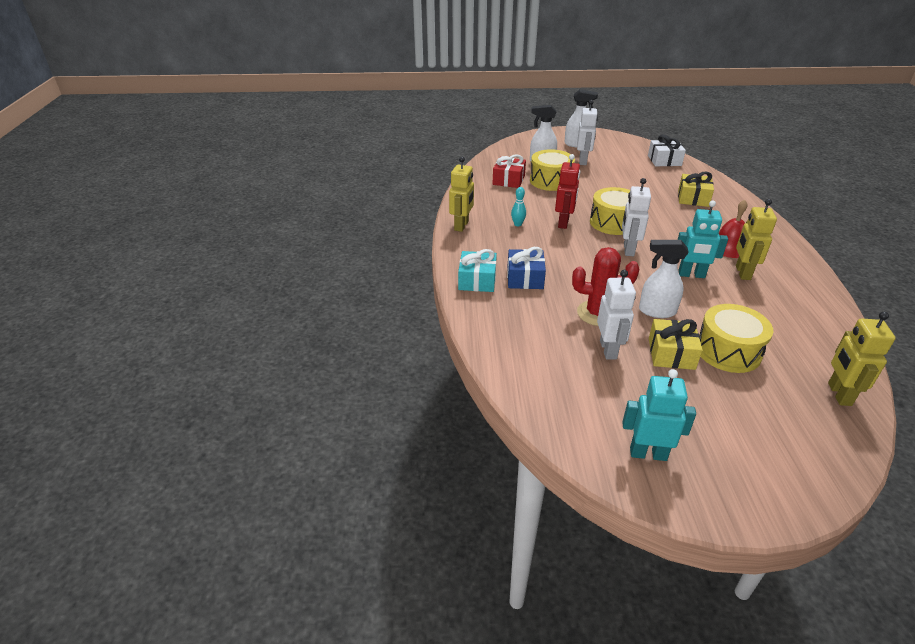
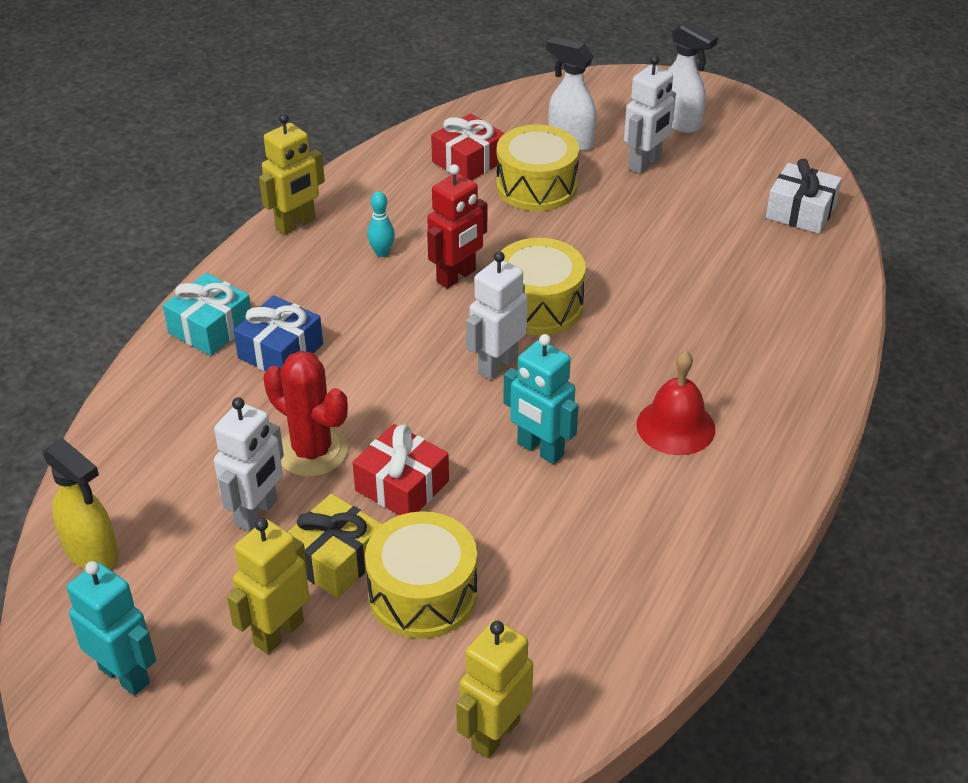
camera: 30 degrees right, 5 degrees up
(552, 403) = (92, 553): none -> yellow spray bottle
(656, 311) = (402, 486): white spray bottle -> red gift
(693, 198) = (745, 309): yellow gift -> none
(742, 273) = (630, 481): yellow robot -> yellow robot (278, 632)

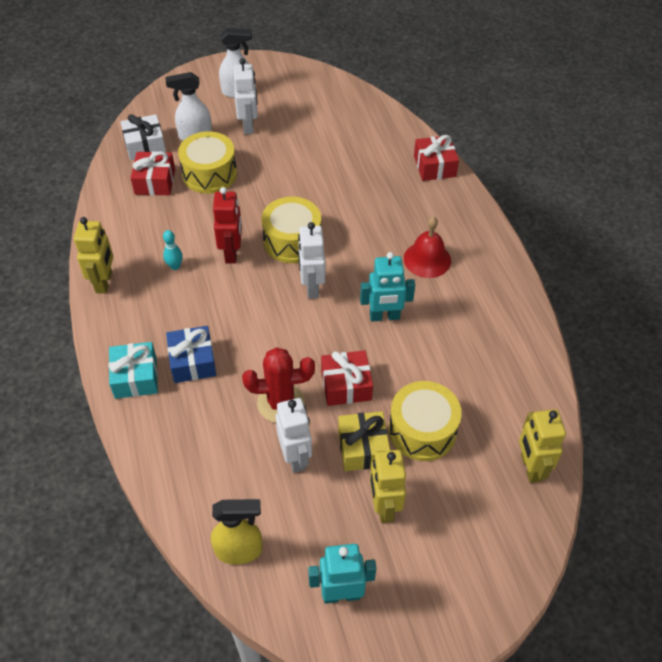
camera: 45 degrees left, 10 degrees up
(800, 212) = (351, 108): white gift -> white gift (145, 145)
(827, 334) = (434, 166): none -> red gift

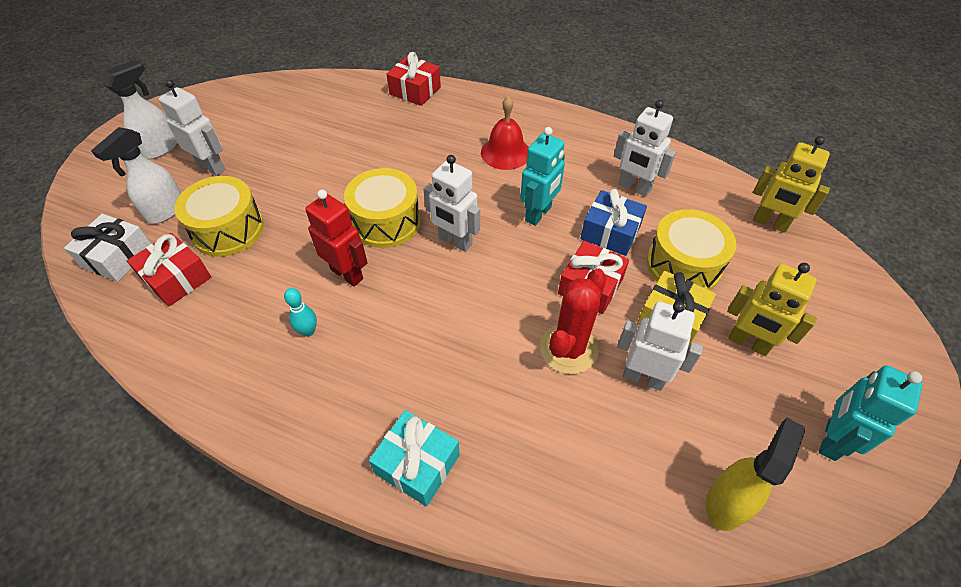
camera: 50 degrees left, 0 degrees up
(104, 282) = (252, 412): yellow robot -> none
(193, 361) = (448, 393): blue gift -> blue gift (610, 232)
(475, 358) = (634, 188): none -> white robot

